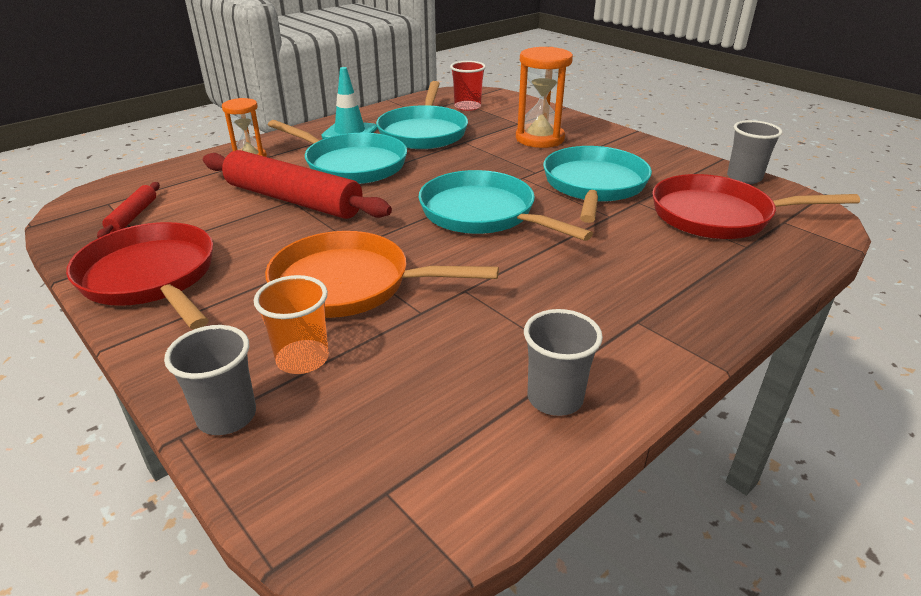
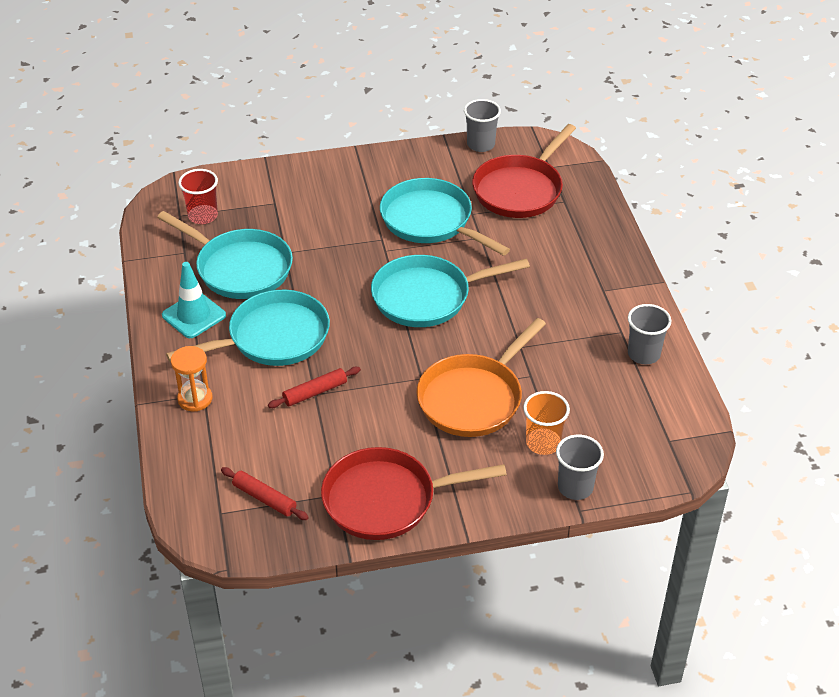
camera: 60 degrees left, 10 degrees up
(293, 200) = (315, 392): red rolling pin -> red rolling pin, size x0.46
(540, 139) = (321, 206): orange hourglass -> none

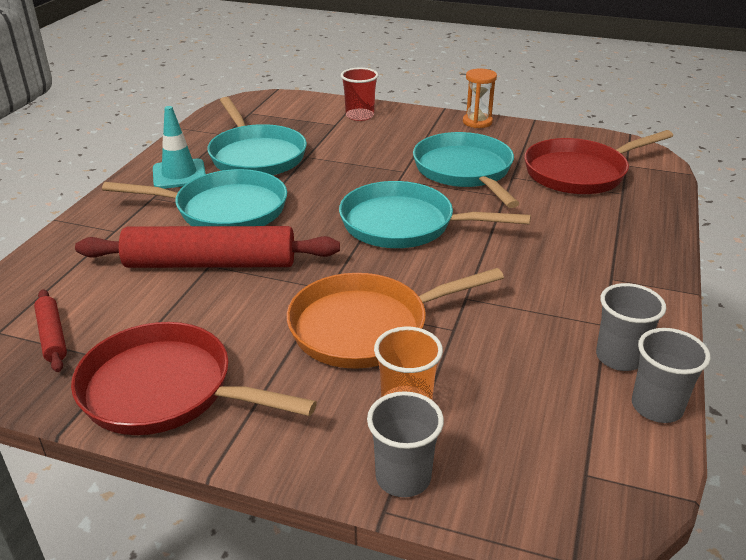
camera: 30 degrees right, 10 degrees down
(195, 399) = (102, 231): orange hourglass -> orange hourglass (477, 122)
(203, 216) = (267, 117): red cup -> red cup (360, 116)
(315, 392) = (211, 263): red rolling pin -> red rolling pin, size x2.16
(481, 144) = (566, 133): grey cup -> grey cup (656, 407)

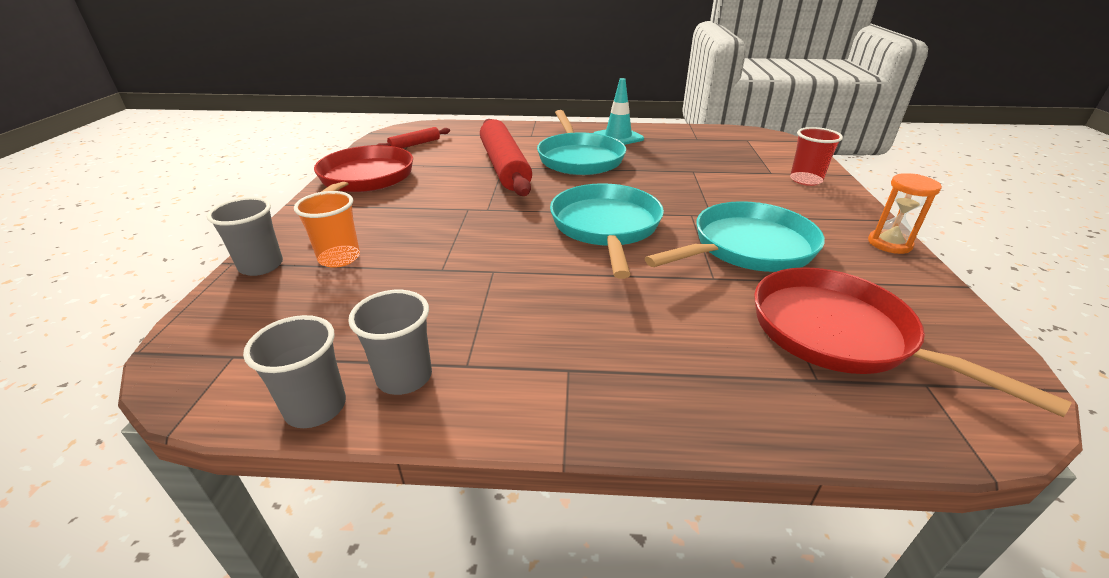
camera: 75 degrees right, 0 degrees up
(256, 155) = (673, 154): turquoise pan -> none
(367, 327) = (438, 230): orange pan -> none

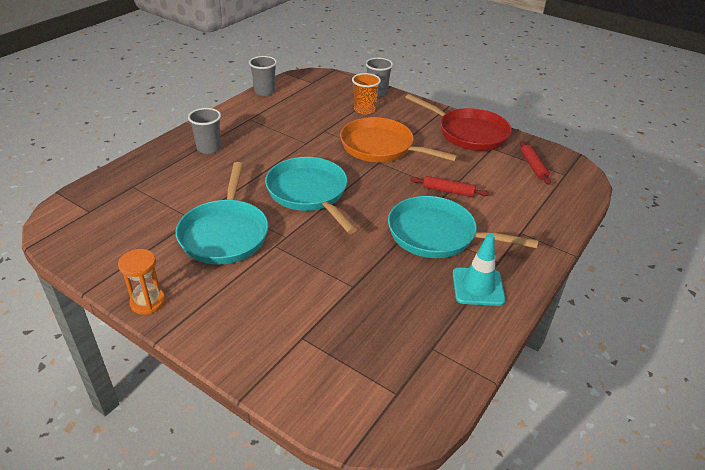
camera: 120 degrees right, 5 degrees up
(404, 377) = (259, 107): grey cup -> grey cup (209, 148)
(450, 216) = (381, 147): none -> orange pan
(504, 167) = (448, 191): red rolling pin -> red rolling pin, size x0.46
(606, 227) = (309, 193): turquoise pan -> turquoise pan turned 150 degrees counterclockwise
(805, 180) = (265, 349): red cup -> none
(840, 334) = (136, 211): red pan -> none

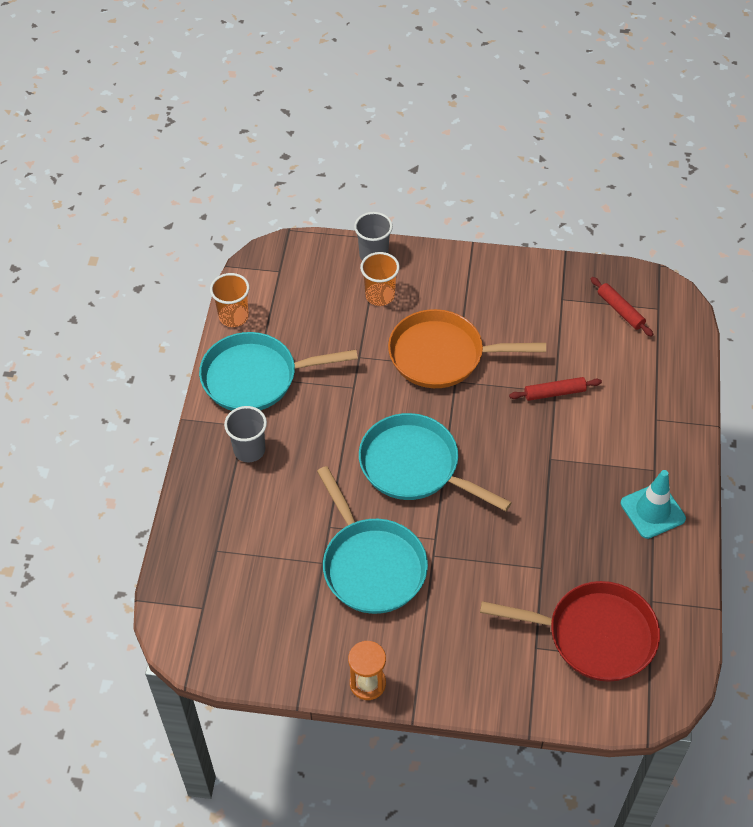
camera: 25 degrees left, 15 degrees up
(264, 91) = (233, 316): grey cup -> orange cup
(437, 235) = (579, 462): turquoise pan -> turquoise pan (256, 377)
(468, 133) = (523, 284): red pan -> red pan (594, 635)

